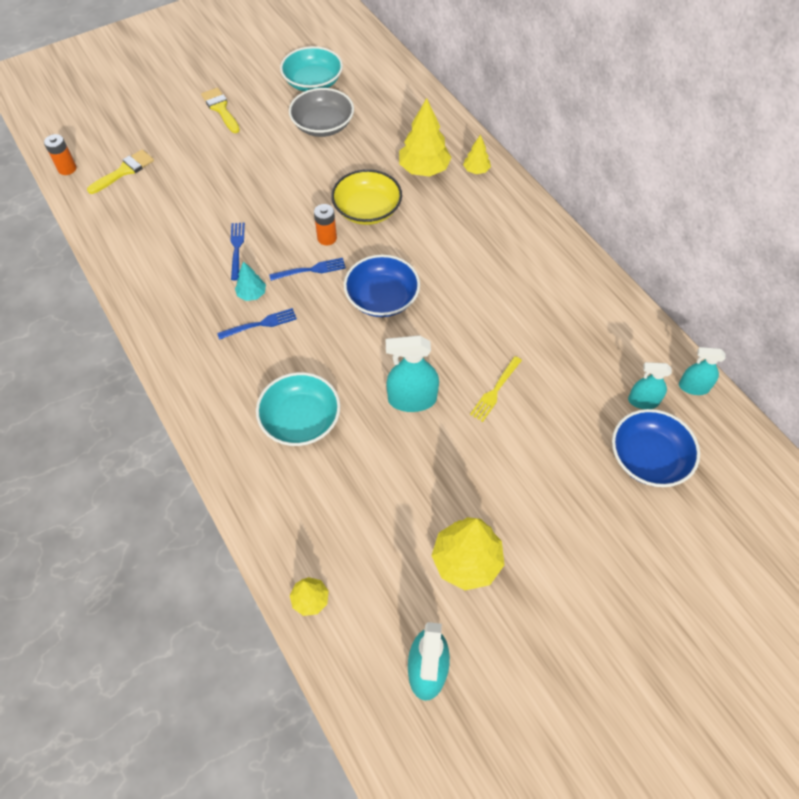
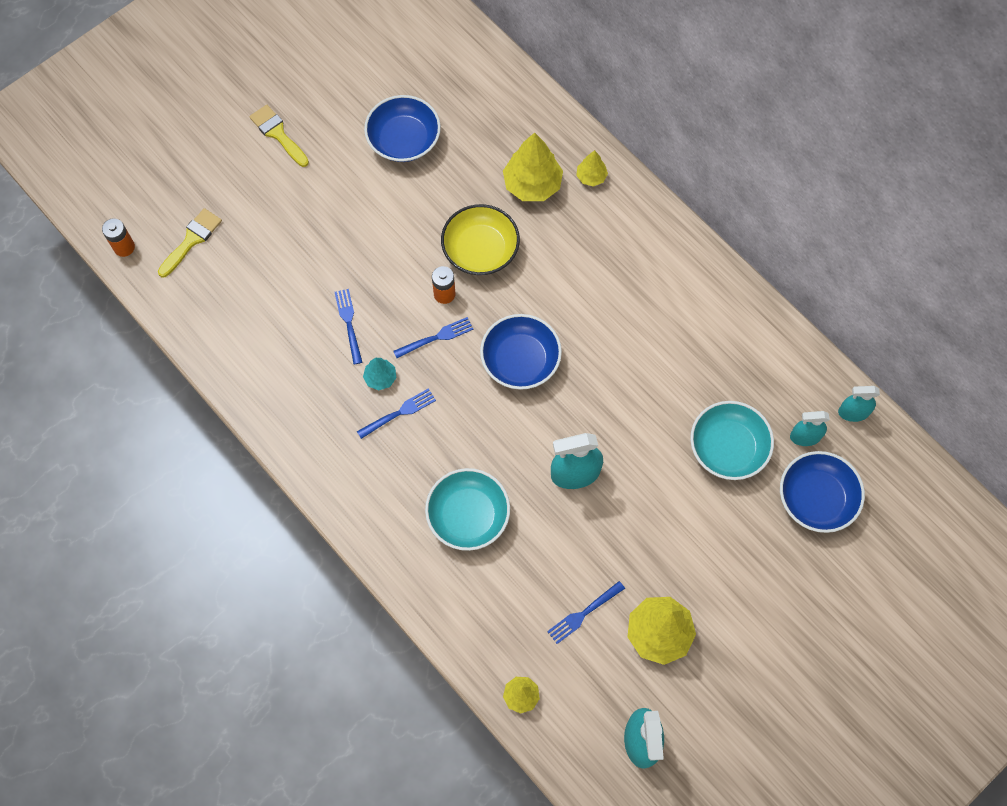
camera: 10 degrees left, 10 degrees up
(313, 82) = (377, 78): turquoise bowl -> turquoise bowl (728, 447)
(323, 125) = (404, 140): grey bowl -> blue bowl
(393, 528) = (584, 613): none -> blue fork
(495, 390) = (657, 449): yellow fork -> none

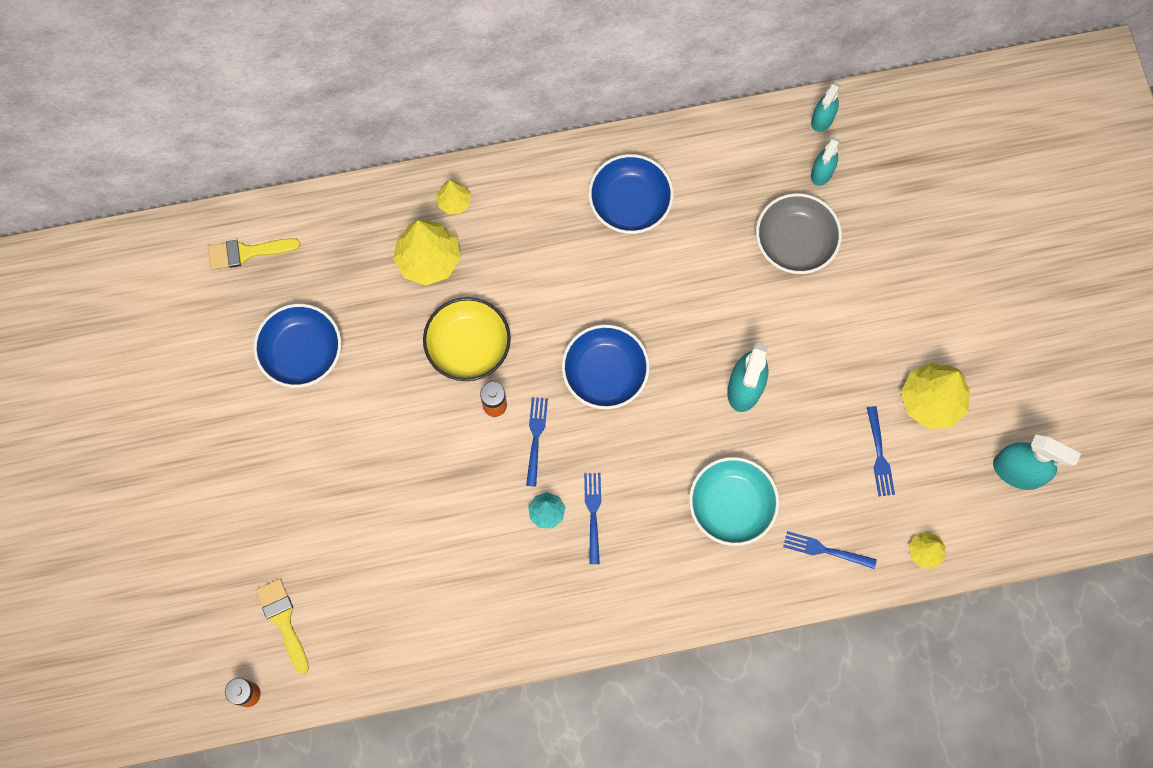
camera: 60 degrees left, 5 degrees up
(278, 134) = (214, 472): yellow brush -> yellow brush (247, 252)
(349, 323) = (471, 512): blue fork -> blue fork (825, 550)
(728, 447) = (795, 242): turquoise bowl -> grey bowl
(816, 498) = (882, 197): blue bowl -> blue bowl (630, 203)

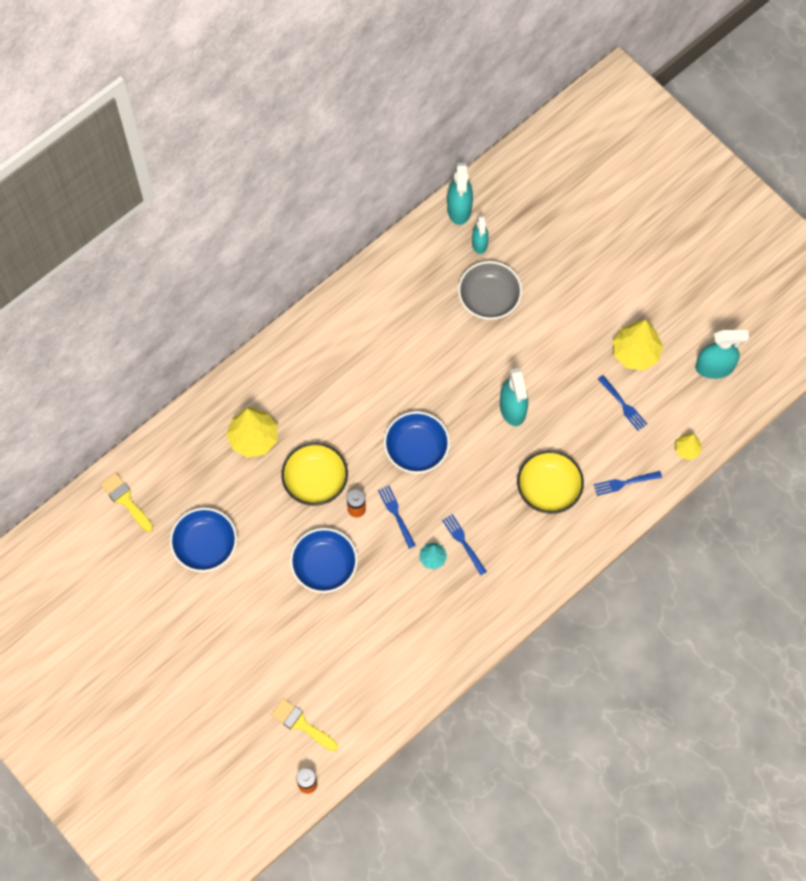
camera: 30 degrees left, 5 degrees down
(247, 252) = (125, 500): yellow brush -> yellow brush turned 90 degrees clockwise
(454, 202) = (247, 391): yellow tree -> none
(630, 203) = (365, 329): blue bowl -> blue bowl (324, 565)
(731, 506) = (549, 488): turquoise bowl -> yellow bowl
(822, 119) = (459, 208): turquoise spray bottle -> turquoise spray bottle, size x1.58

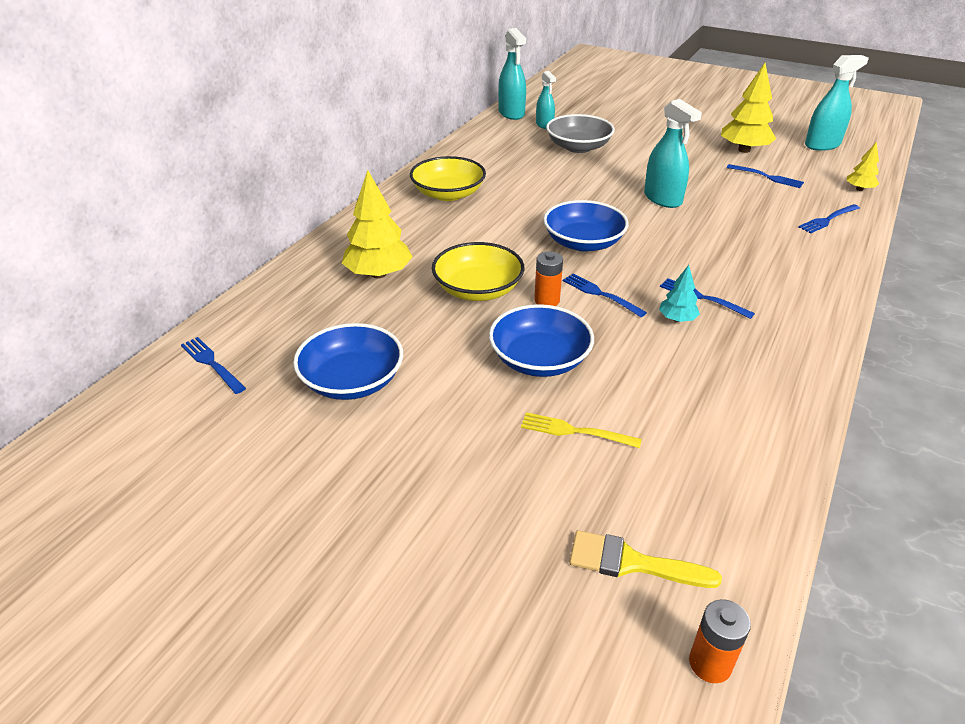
camera: 20 degrees left, 30 degrees down
(125, 500) = (212, 363): yellow brush -> blue fork
(316, 632) = (575, 431): none -> yellow fork
(549, 488) = (755, 239): yellow bowl -> yellow bowl (448, 194)

